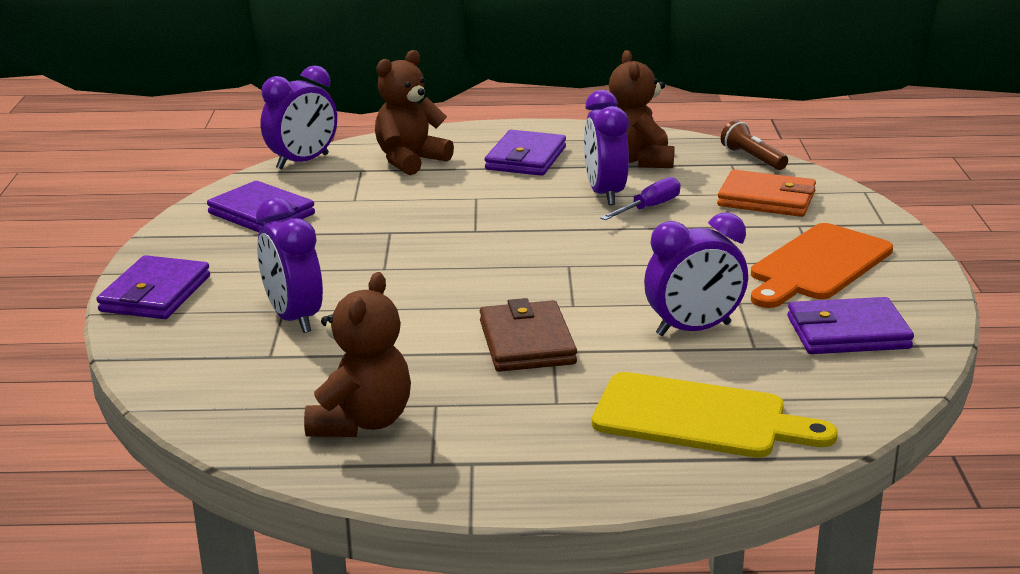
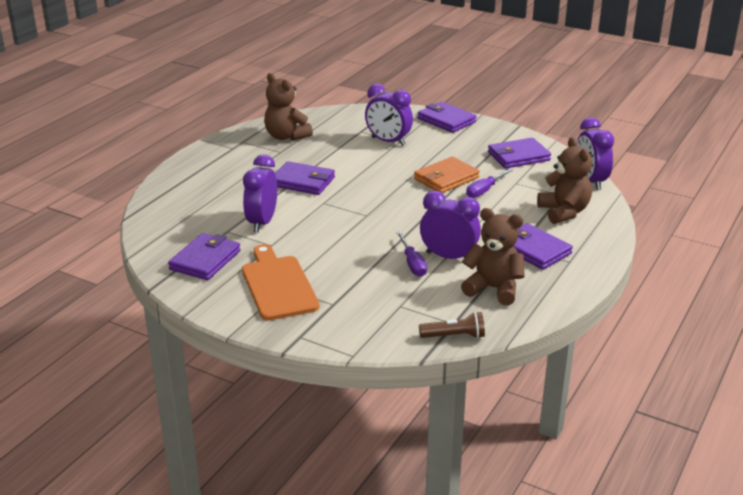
camera: 120 degrees right, 5 degrees up
(293, 318) = (388, 141): purple clock -> purple clock turned 150 degrees counterclockwise
(400, 212) = (485, 190): none -> purple screwdriver
(526, 342) = (303, 182): brown wallet -> purple wallet
(699, 418) = (196, 197): yellow cutting board -> none
(766, 199) = (381, 309): orange wallet -> orange wallet (446, 178)

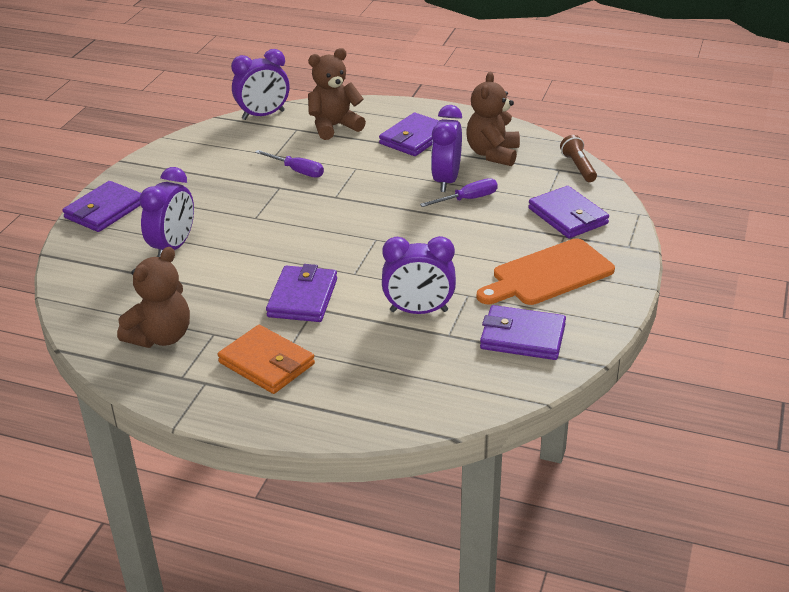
camera: 100 degrees left, 5 degrees up
(446, 178) = (273, 196): orange wallet -> orange wallet (267, 363)
(518, 156) = (208, 156): purple wallet -> purple wallet (568, 216)

